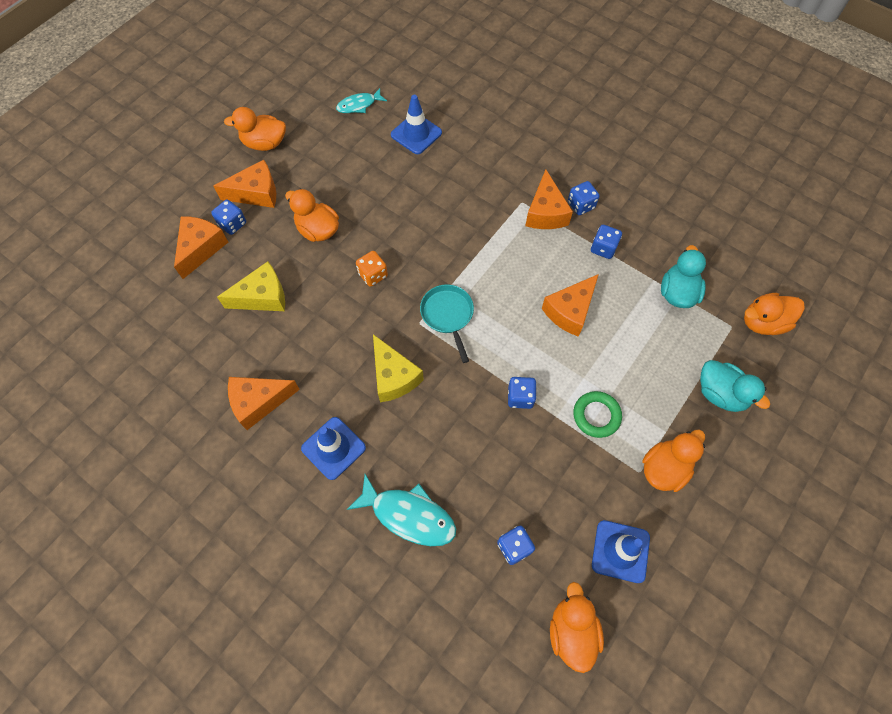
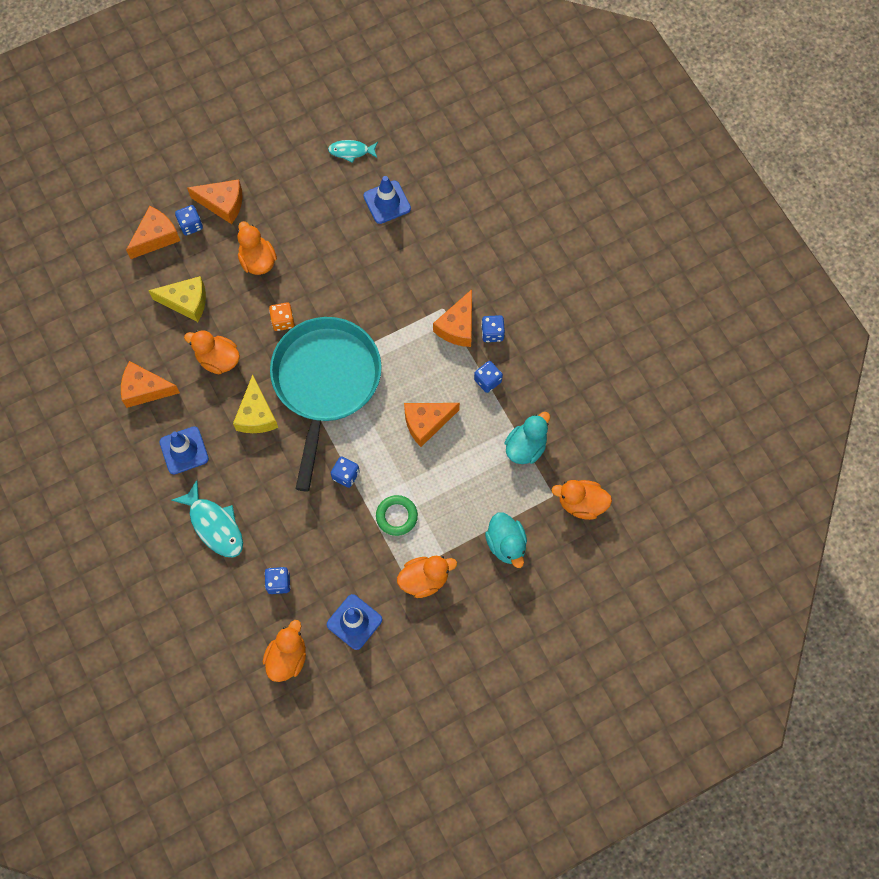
camera: 25 degrees right, 5 degrees up
(264, 143) = (251, 157): orange duck -> orange duck (218, 359)
(448, 315) = (325, 383): turquoise pan -> turquoise pan, size x2.31

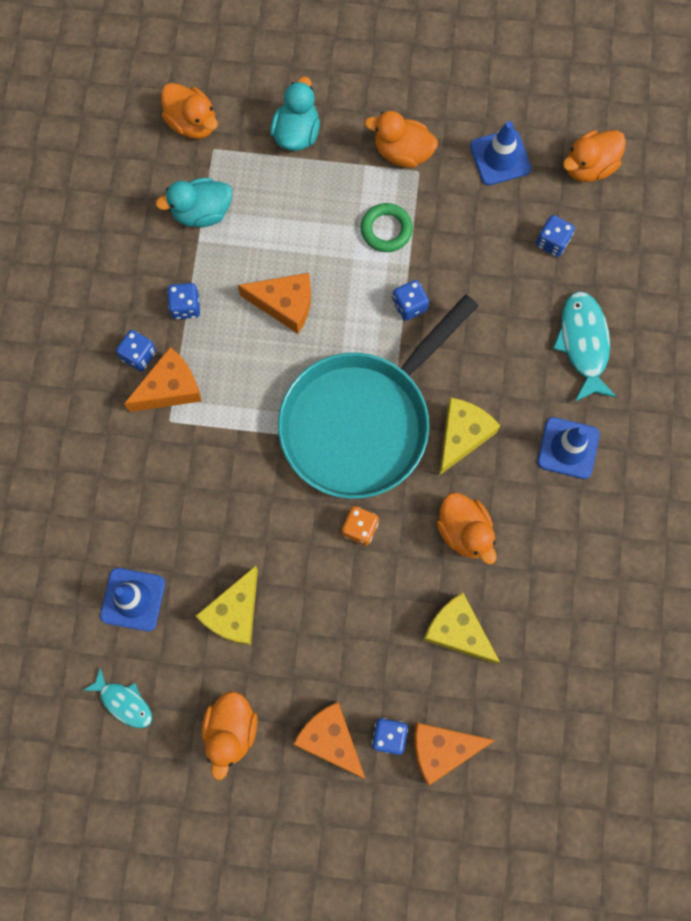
camera: 145 degrees left, 5 degrees up
(145, 389) = (571, 551): orange cheese -> none
(257, 261) = (338, 628): orange duck -> orange duck (231, 731)
(323, 231) = (234, 613): none -> yellow cheese

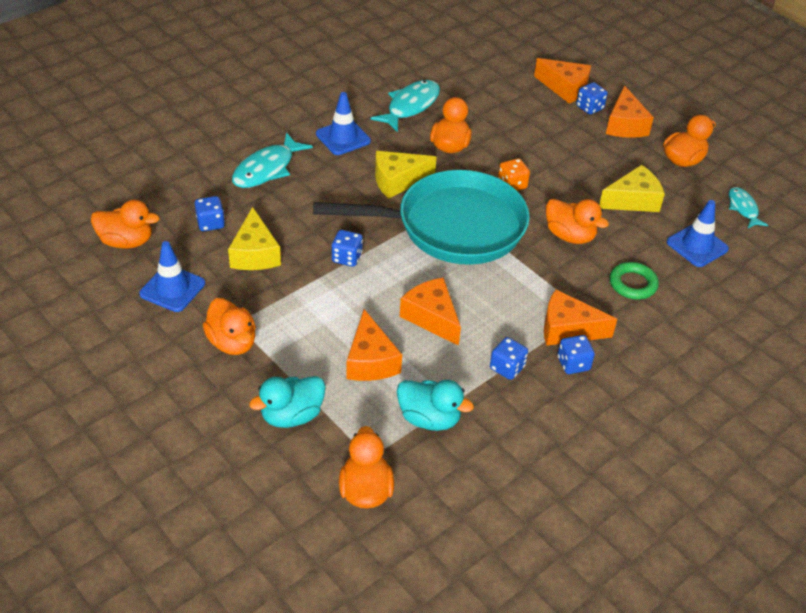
camera: 140 degrees left, 30 degrees down
(254, 505) = (570, 236): none -> orange duck
(290, 224) = (370, 361): none -> orange cheese
(386, 230) = (307, 307): green ring -> green ring (633, 284)
(457, 631) = (504, 117): yellow cheese -> yellow cheese (255, 254)
(558, 558) = (410, 106): none -> turquoise fish

